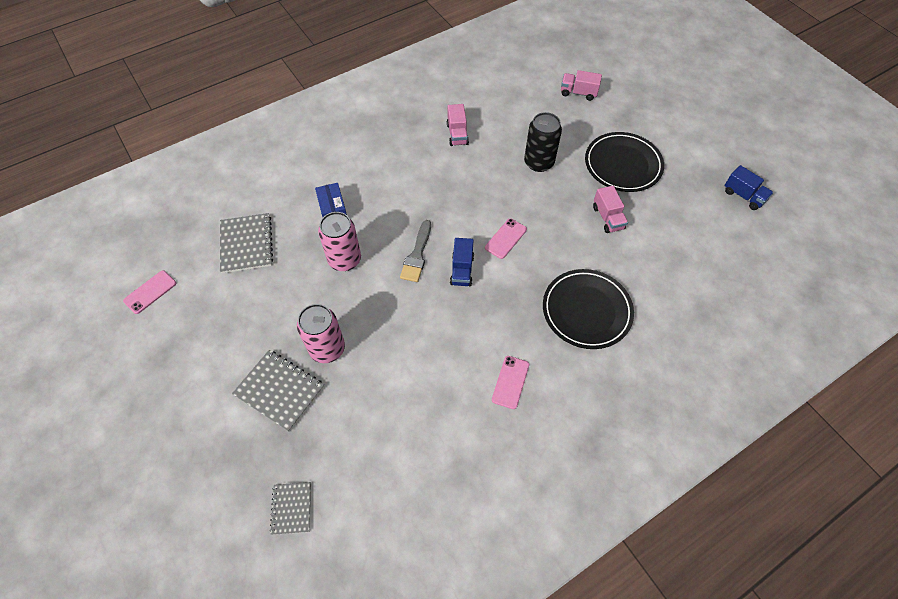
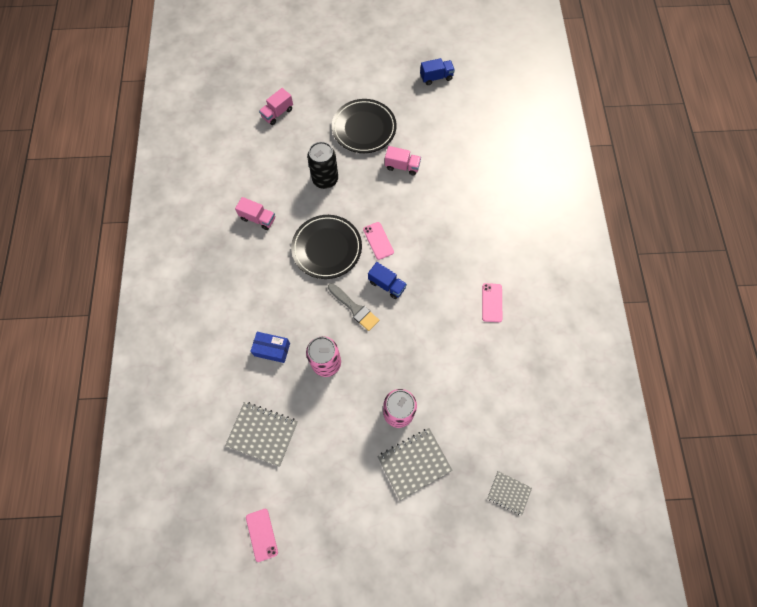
camera: 60 degrees left, 10 degrees up
(510, 382) = (492, 302): pink phone -> pink phone turned 45 degrees clockwise
(586, 311) = (466, 225): black plate -> black plate (327, 248)

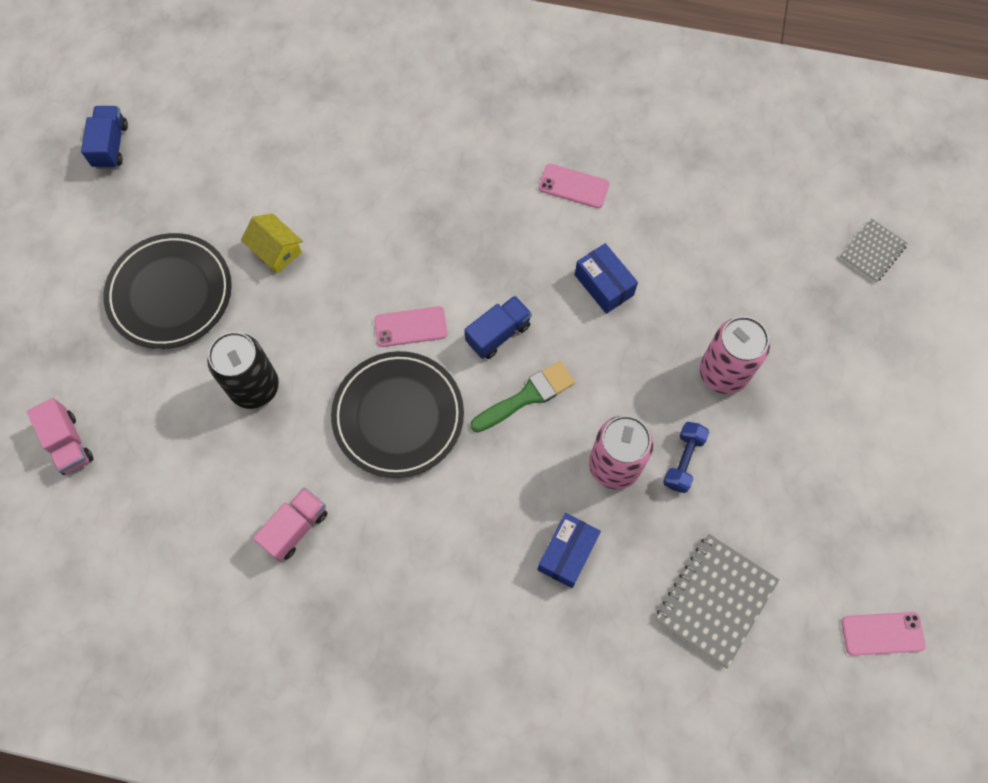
camera: 75 degrees left, 0 degrees up
(338, 400) = (683, 461): none -> blue dumbbell
(354, 308) = (527, 396): grey brush -> green brush
(402, 166) = (276, 250): pink truck -> yellow house
(414, 463) = (807, 370): grey notebook -> none
(433, 333) = (604, 285): none -> blue box

